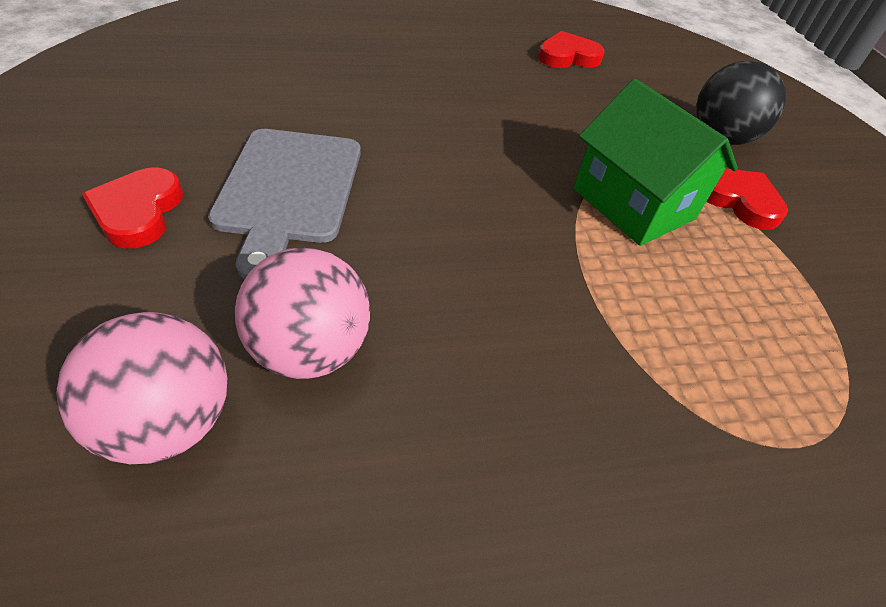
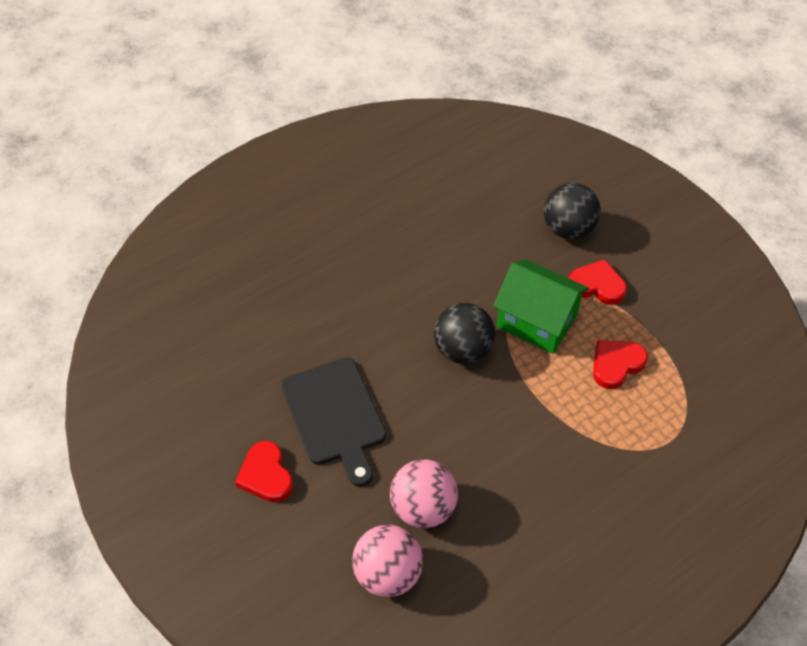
camera: 20 degrees left, 5 degrees up
(288, 190) = (335, 416): grey cutting board -> black cutting board
(511, 193) = (463, 350): none -> black ball
(568, 56) = (431, 190): red heart -> red heart (616, 364)

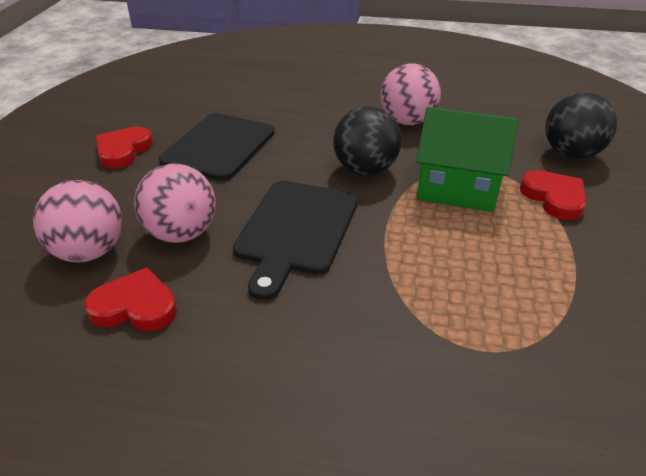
camera: 45 degrees right, 15 degrees down
(431, 272) = (407, 121): none -> pink ball
(487, 443) = (296, 230): none -> black cutting board
(536, 321) = (458, 188): green house -> green house turned 60 degrees counterclockwise
(616, 364) = (500, 256): red heart -> red heart (135, 306)

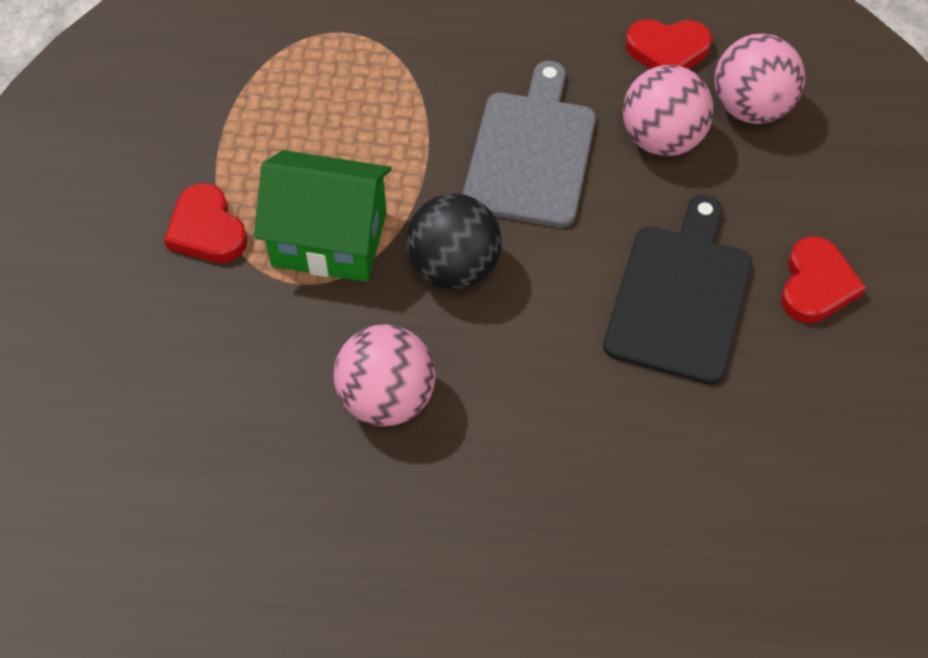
camera: 175 degrees right, 20 degrees up
(296, 230) = (531, 153): black cutting board -> grey cutting board
(571, 154) = (145, 327): black ball -> none

